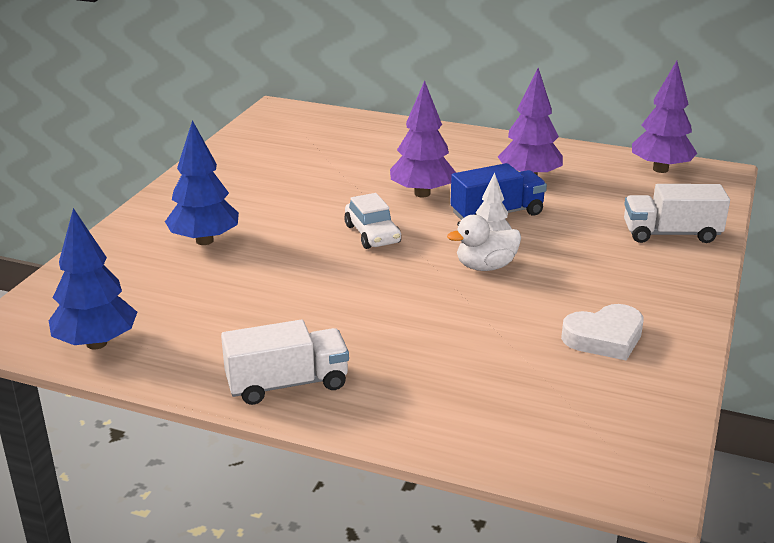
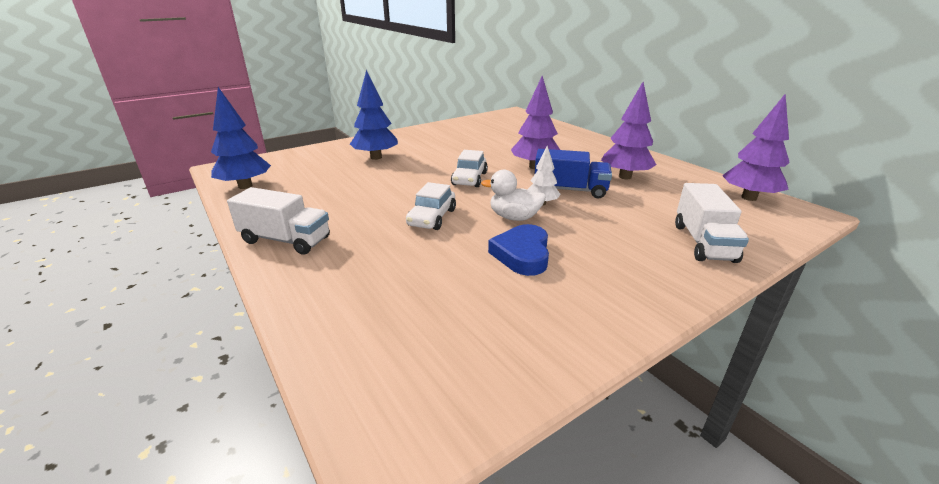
camera: 35 degrees right, 0 degrees up
(404, 298) = (432, 218): none -> white car
(544, 303) = (522, 254): none -> blue heart
(604, 338) = (536, 297): white heart -> none
(671, 234) = (703, 242): white truck -> white truck turned 120 degrees counterclockwise

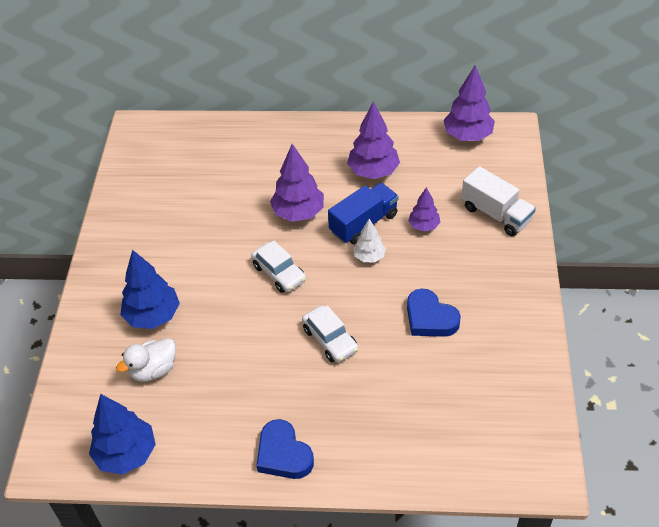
camera: 50 degrees left, 20 degrees up
(285, 240) = (283, 454): white truck -> blue heart
(514, 217) = (376, 288): white duck -> white duck (153, 370)
(616, 214) = (424, 226): none -> purple tree

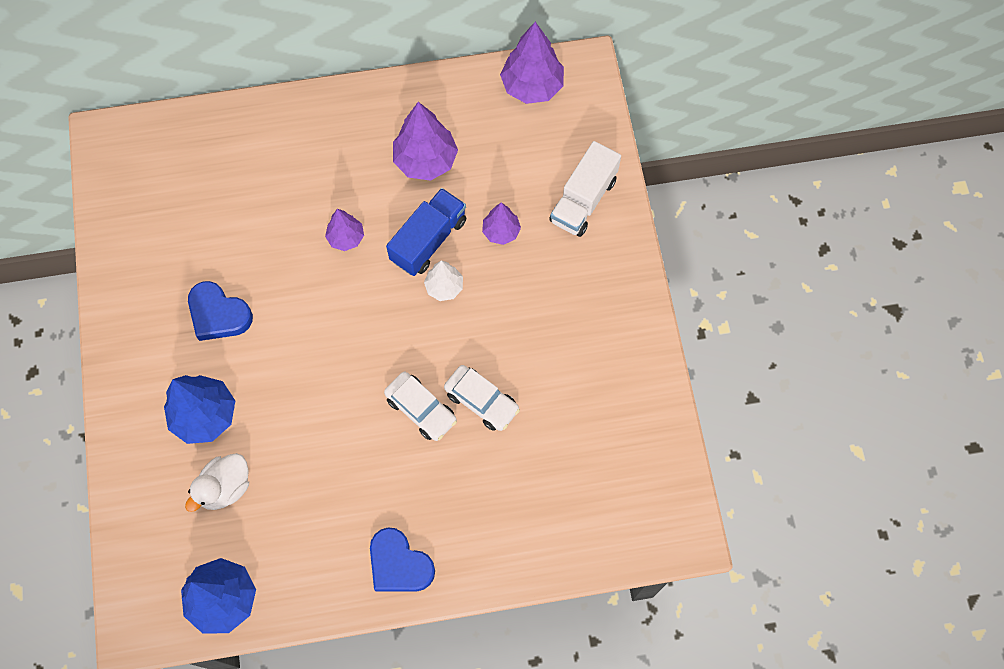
camera: 15 degrees left, 20 degrees up
(279, 273) = (342, 329): white car -> white car (481, 401)
(298, 213) = (346, 238): purple tree -> purple tree, size x0.58
(430, 318) = (529, 359): blue heart -> blue heart (218, 314)
(496, 214) = (583, 200): white truck -> white truck turned 90 degrees clockwise

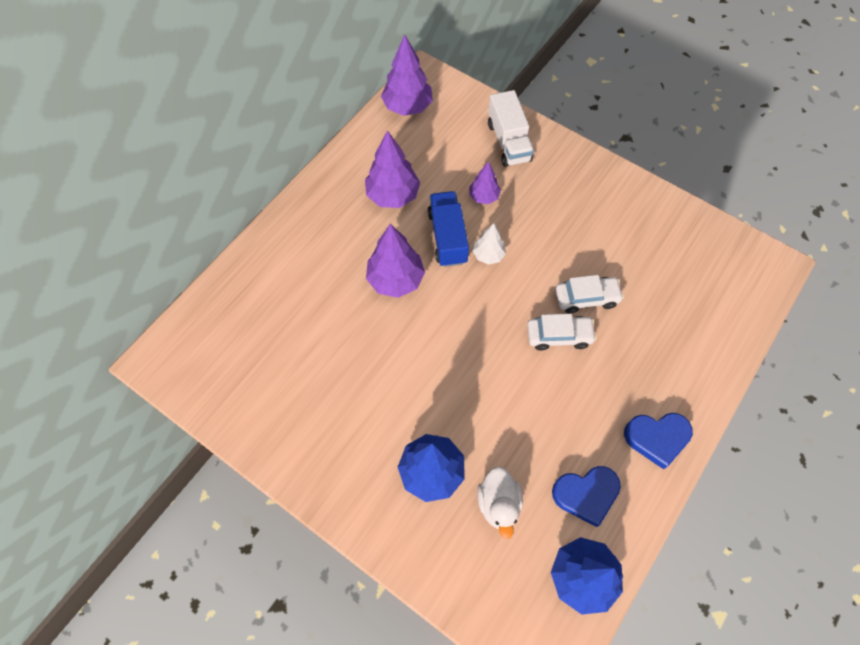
camera: 45 degrees left, 5 degrees down
(218, 314) = (366, 399): blue heart -> blue heart (586, 494)
(346, 238) = (395, 279): purple tree -> purple tree, size x1.72

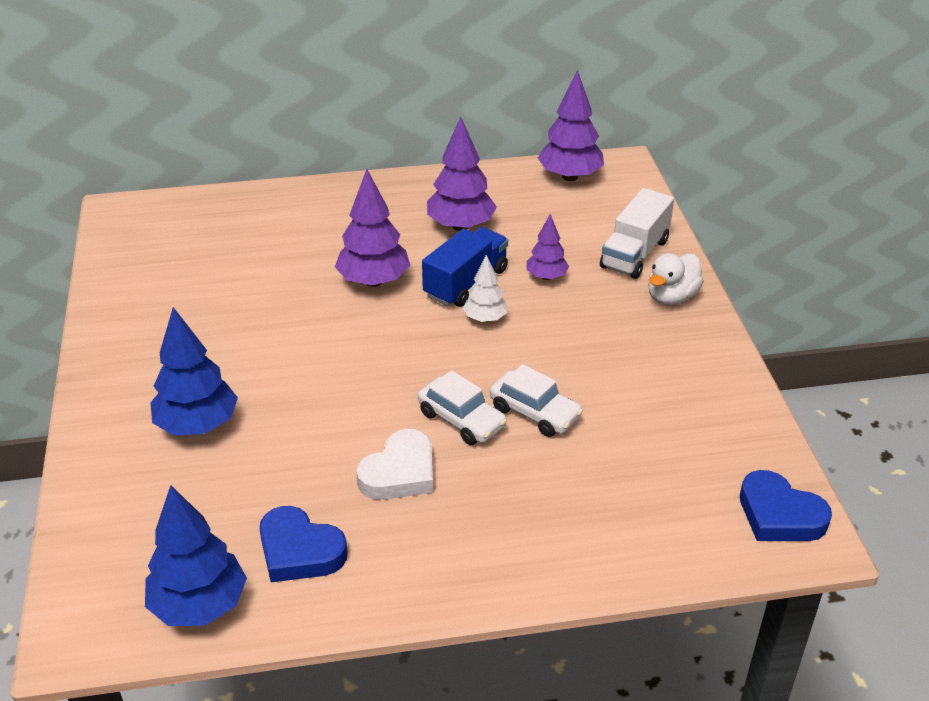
camera: 45 degrees right, 25 degrees down
(498, 503) = (215, 491): white duck -> white duck (671, 297)
(571, 398) = (400, 473): none -> white heart
(656, 438) = (437, 568): blue heart -> blue heart (779, 515)

